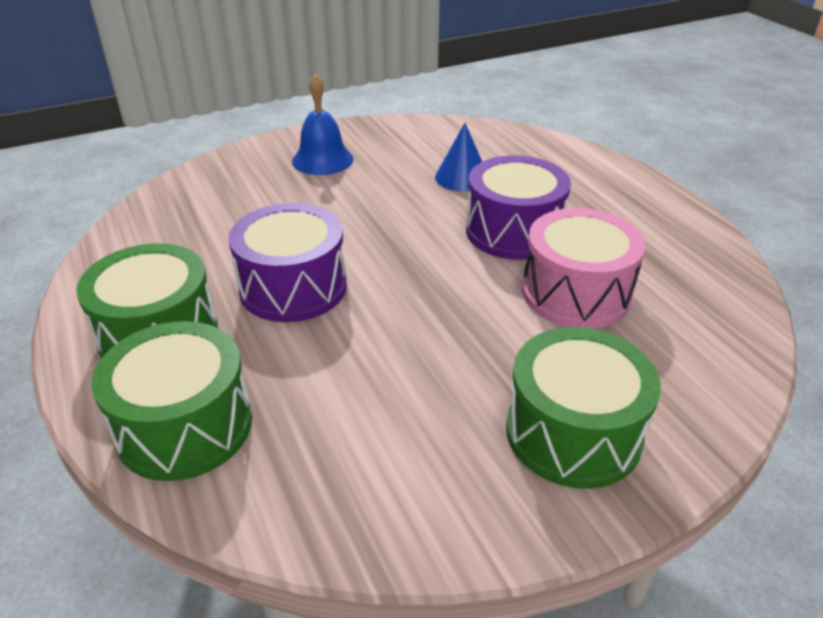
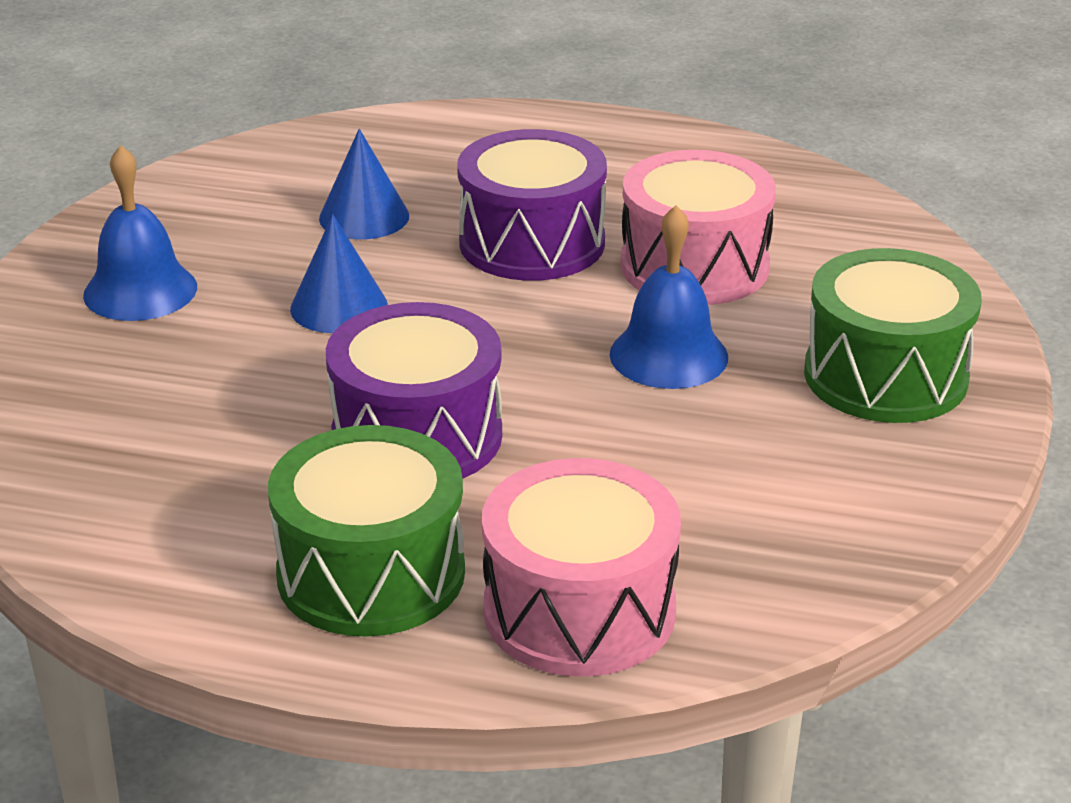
camera: 50 degrees left, 5 degrees down
(185, 426) = (579, 610): green drum -> pink drum
(376, 210) = (339, 307): none -> blue cone
(473, 330) = (668, 355): none -> blue bell

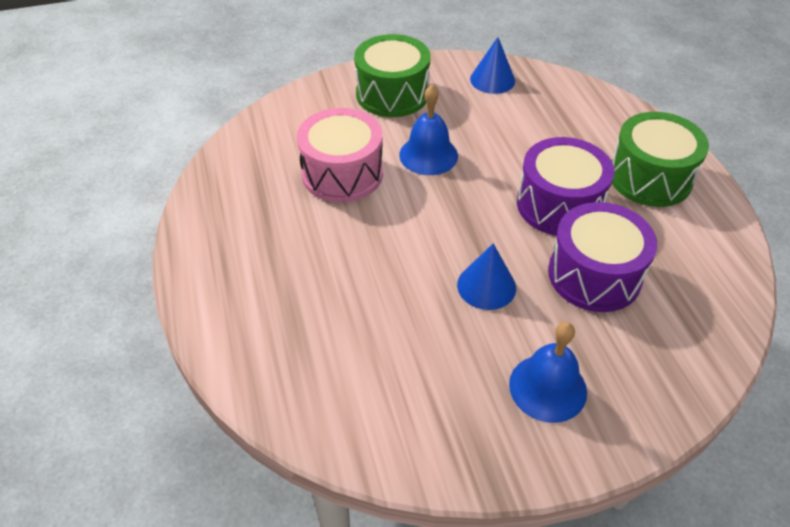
camera: 120 degrees left, 15 degrees up
(364, 217) = (385, 327): blue cone -> blue cone (492, 80)
(532, 243) = (362, 240): purple drum -> purple drum (594, 275)
(579, 610) = (608, 120): pink drum -> none

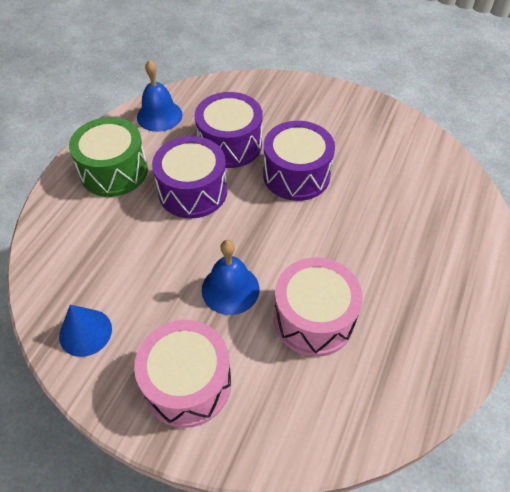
camera: 140 degrees left, 5 degrees up
(392, 94) = (187, 384): green drum -> pink drum
(486, 286) = (296, 175): blue cone -> purple drum
(547, 388) = (319, 117): blue bell -> blue bell (159, 115)

